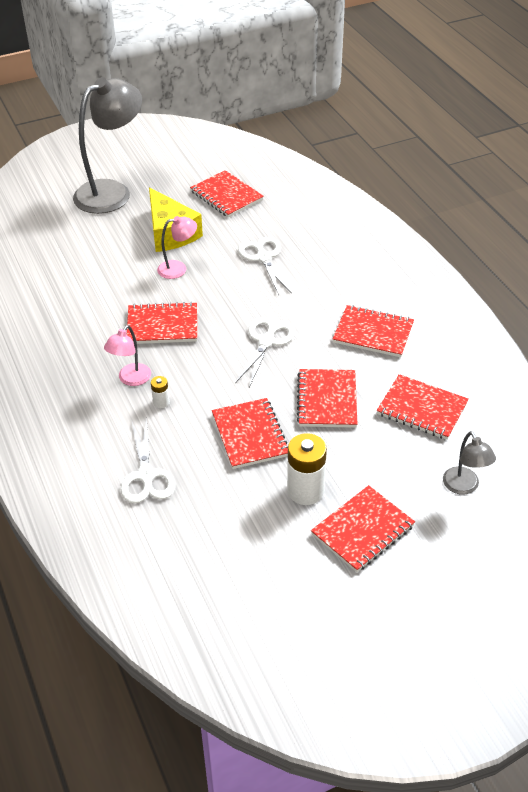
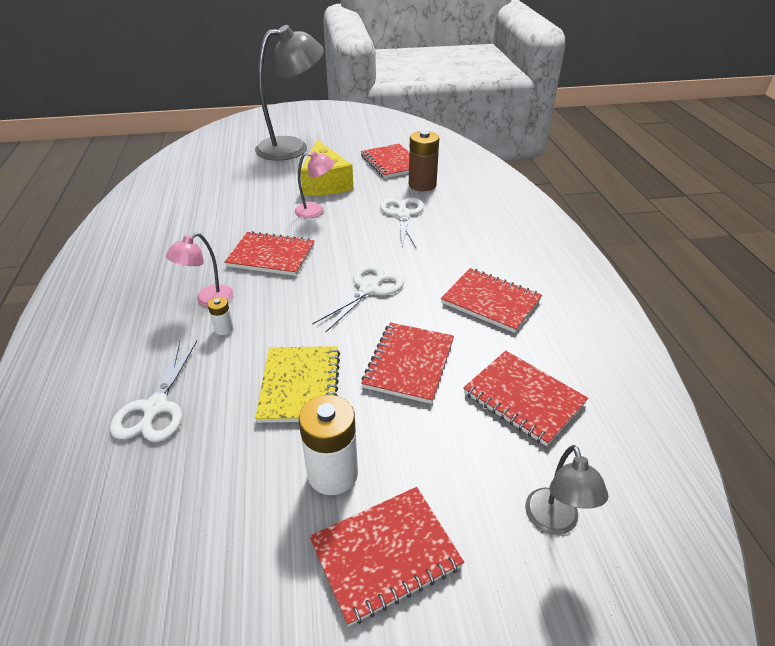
camera: 15 degrees right, 5 degrees down
(250, 435) = (300, 385): red notebook -> yellow notebook
(268, 219) = (422, 185): none -> brown battery

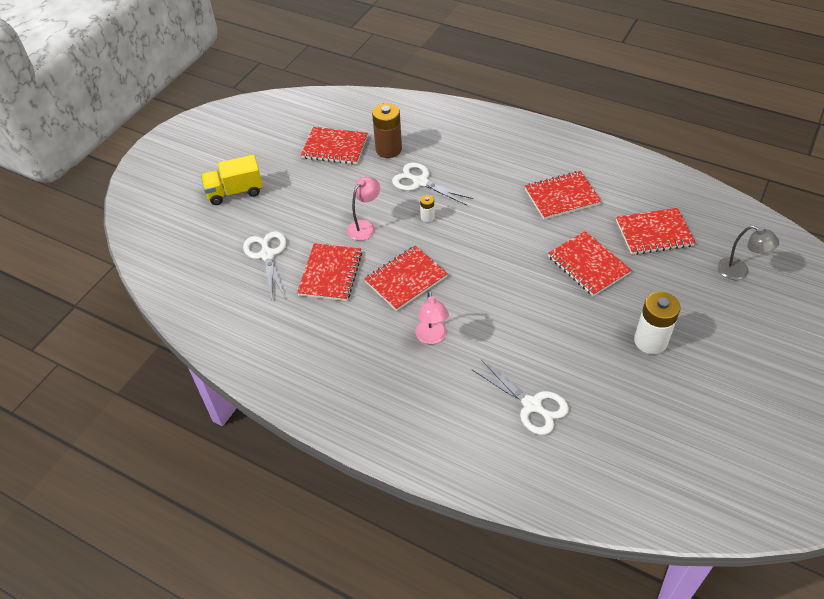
camera: 50 degrees left, 10 degrees up
(224, 329) = (476, 341): white battery -> white battery (427, 217)
(292, 147) = (235, 192): grey lamp -> yellow truck
(300, 385) = (567, 325): yellow notebook -> none
(325, 183) = (324, 201): yellow cheese -> none
(369, 289) = (497, 246): white scissors -> white scissors (267, 255)
(385, 554) = (716, 344): red notebook -> red notebook (330, 273)

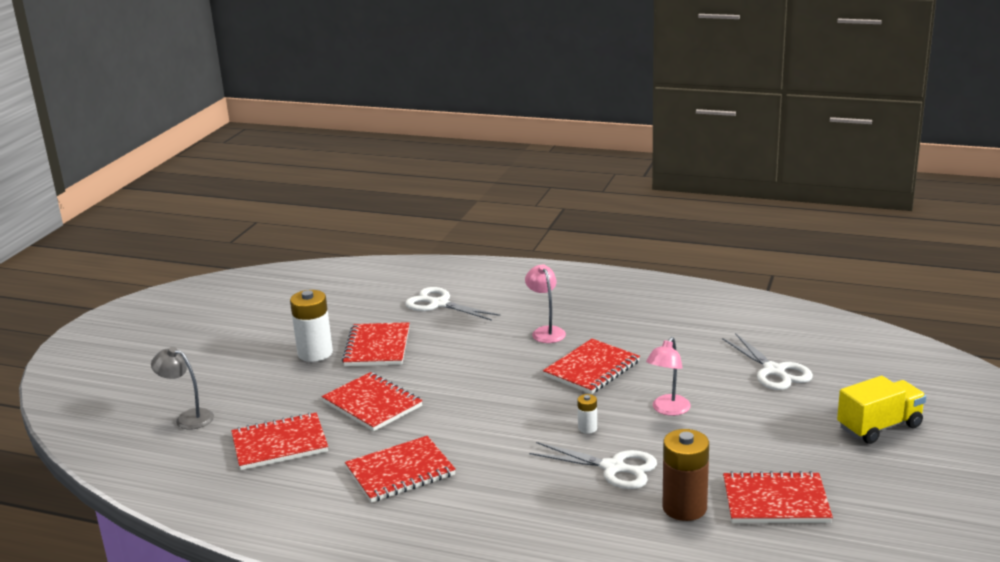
camera: 170 degrees right, 25 degrees down
(330, 273) = (684, 364): red notebook -> red notebook (377, 347)

